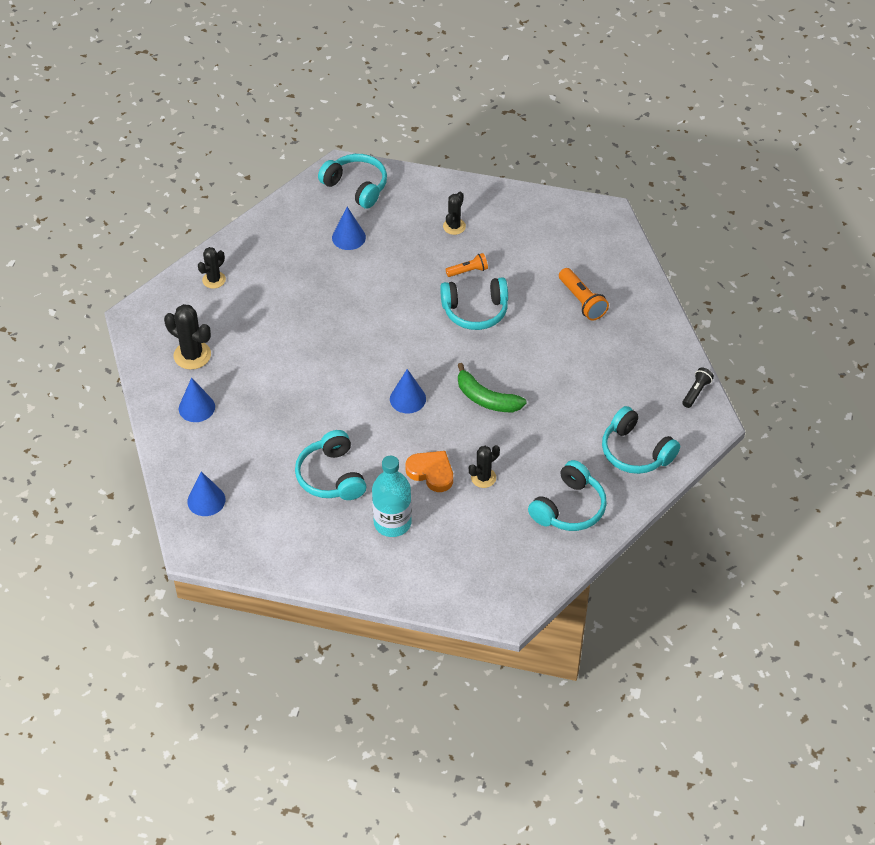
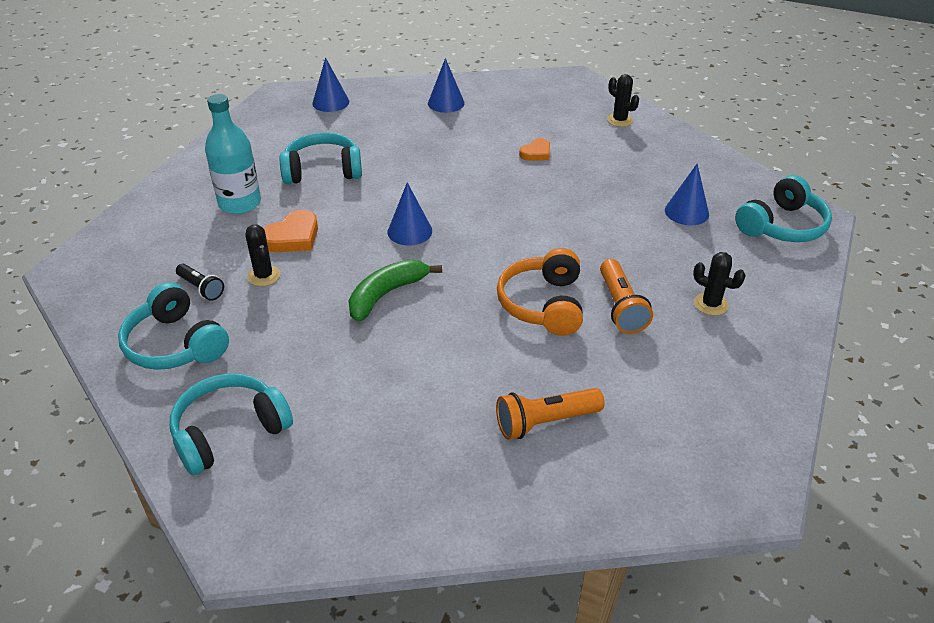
camera: 100 degrees right, 10 degrees down
(192, 355) = (515, 104): black cactus -> none
(278, 332) = (536, 153): none -> orange heart
(468, 271) = (620, 307): orange flashlight -> orange flashlight, size x1.53
(475, 311) = (543, 304): turquoise headphones -> orange headphones
(696, 392) = (311, 539): black flashlight -> black flashlight (201, 288)

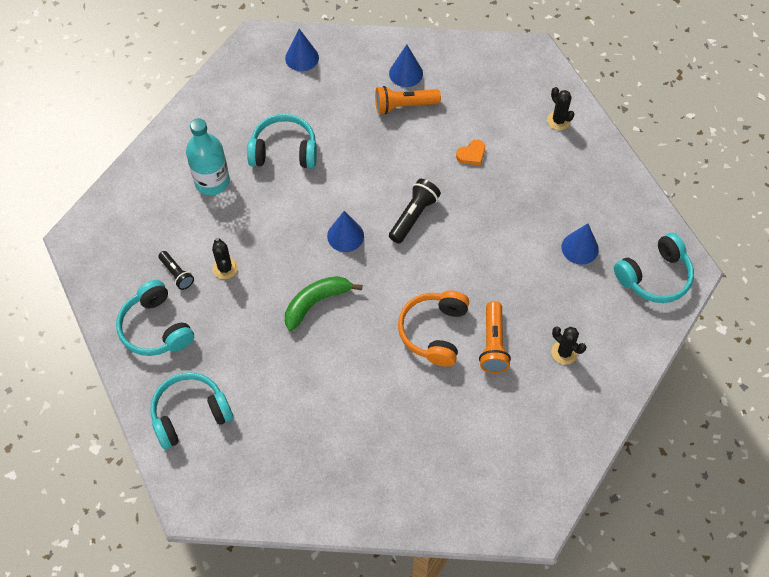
camera: 10 degrees right, 20 degrees up
(292, 237) = (251, 228): orange heart -> none
(486, 206) = (414, 216): none -> black flashlight
(545, 422) = (408, 442): orange flashlight -> orange flashlight (404, 106)

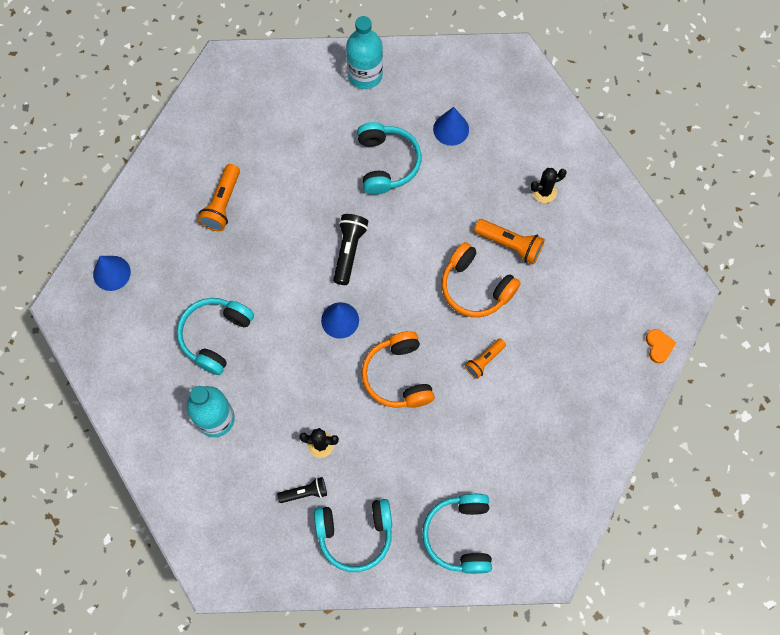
camera: 65 degrees left, 10 degrees up
(316, 303) = (398, 376): green banana -> orange headphones
(366, 368) = (484, 360): none -> orange flashlight
(406, 73) = (185, 185): blue cone -> none
(414, 216) = (349, 251): black flashlight -> black flashlight turned 45 degrees clockwise
(471, 154) = (309, 170): orange heart -> orange heart (658, 346)
(558, 120) = (311, 80): black cactus -> none
(590, 158) = (365, 75): none -> turquoise bottle
(654, 276) = (507, 85): turquoise headphones -> turquoise headphones (386, 163)

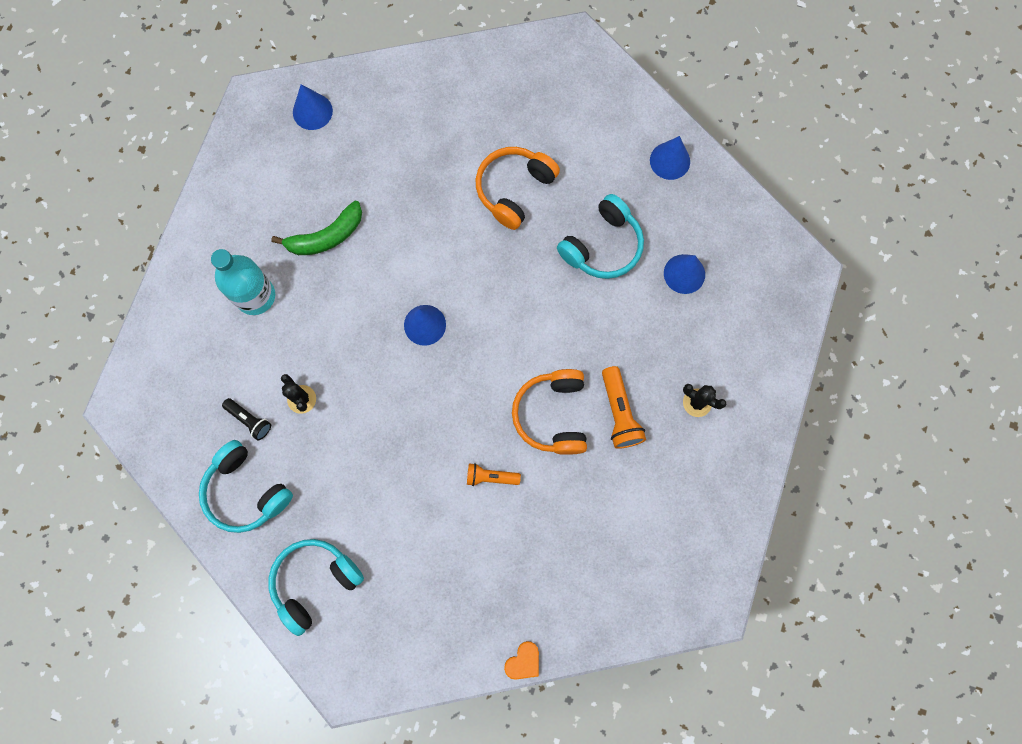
camera: 50 degrees right, 5 degrees up
(215, 336) = (326, 236): turquoise headphones -> green banana
(222, 204) = (446, 145): orange flashlight -> none
(349, 251) = (494, 281): black flashlight -> none
(365, 75) = (670, 161): turquoise bottle -> blue cone
(398, 376) = (415, 414): orange headphones -> orange headphones (514, 189)
(658, 346) = (636, 624): orange heart -> orange heart (523, 661)

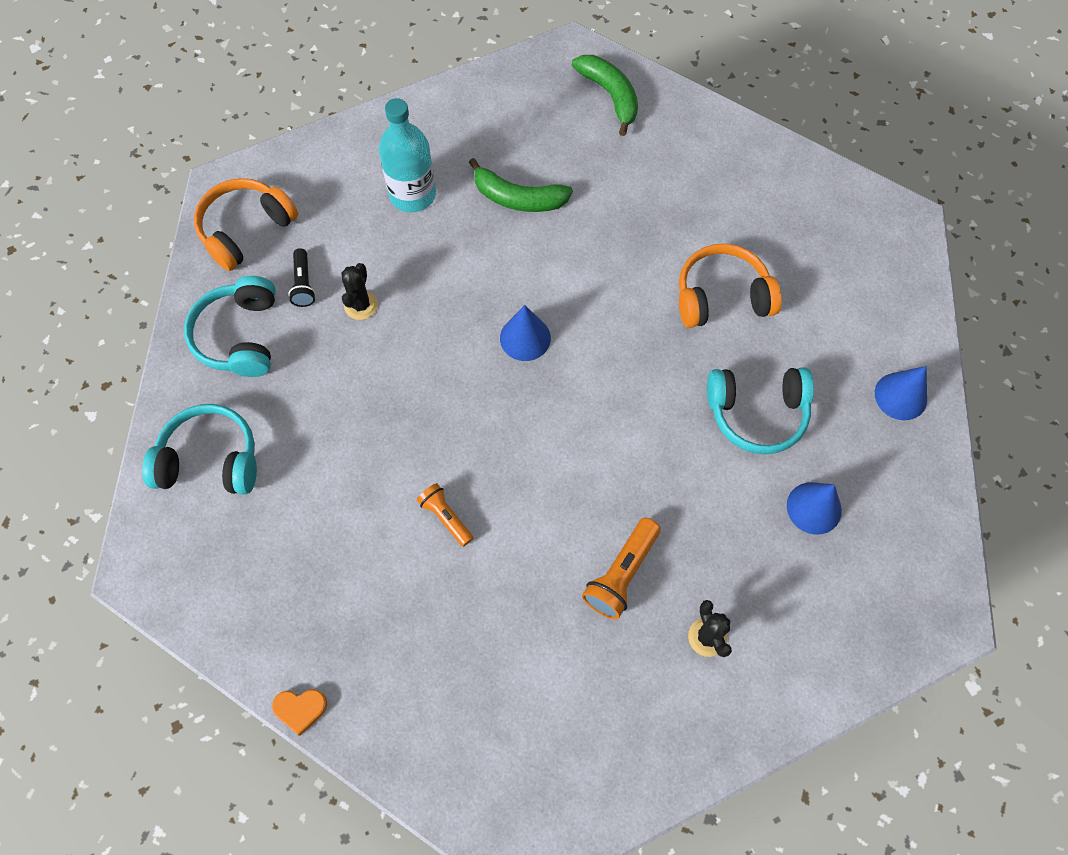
camera: 45 degrees right, 10 degrees down
(312, 111) = (610, 96): blue cone -> green banana
(552, 415) = (557, 517): orange headphones -> orange headphones (246, 229)

